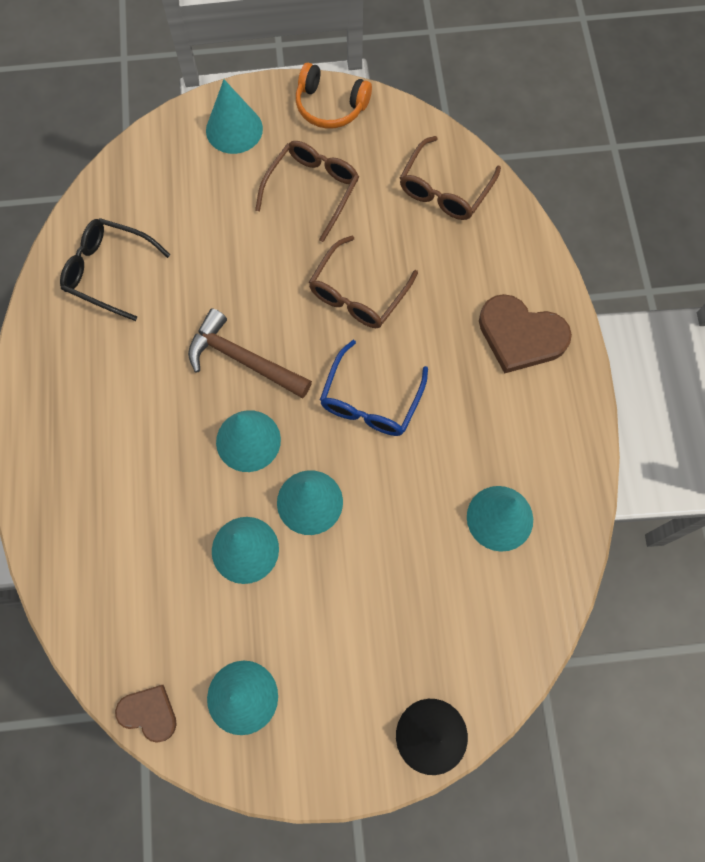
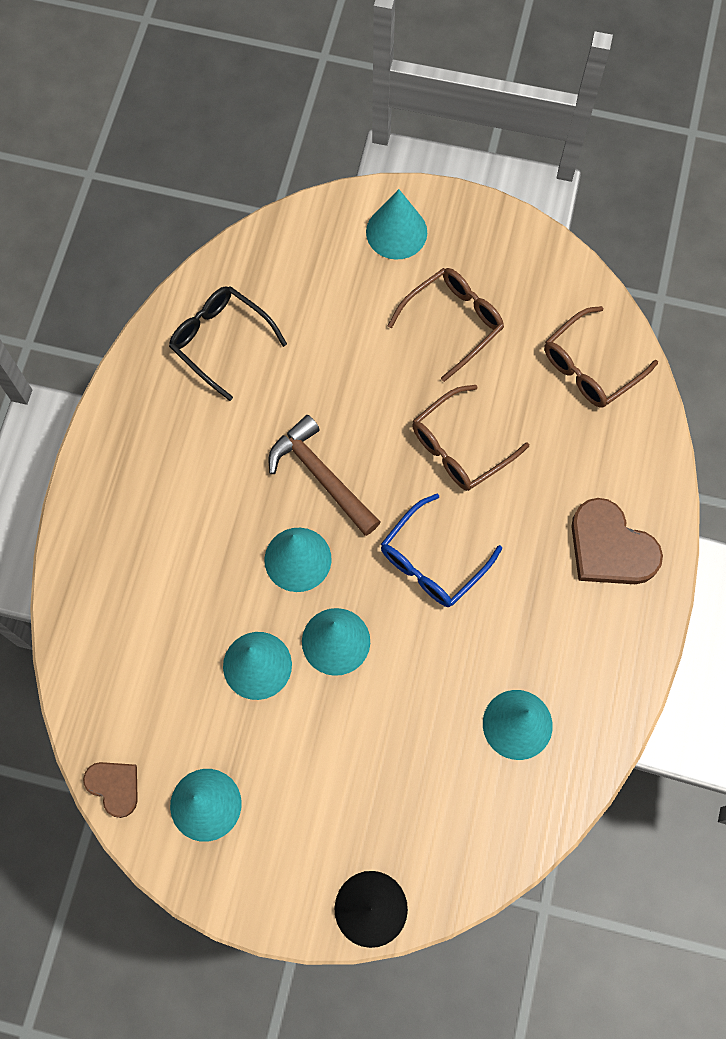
camera: 20 degrees right, 0 degrees up
(330, 106) = (504, 238): orange headphones -> none

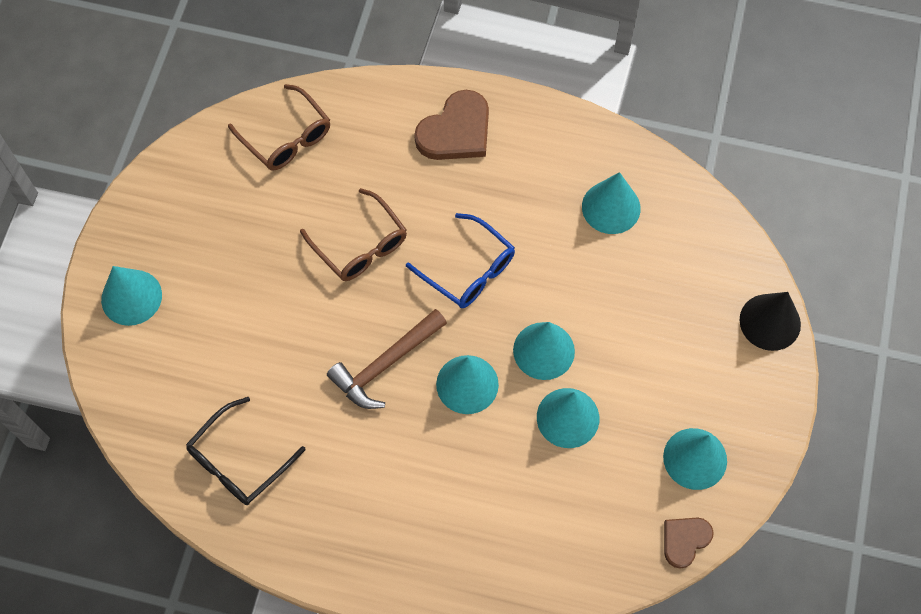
camera: 90 degrees left, 5 degrees down
(452, 323) = (234, 249): brown glasses -> none

